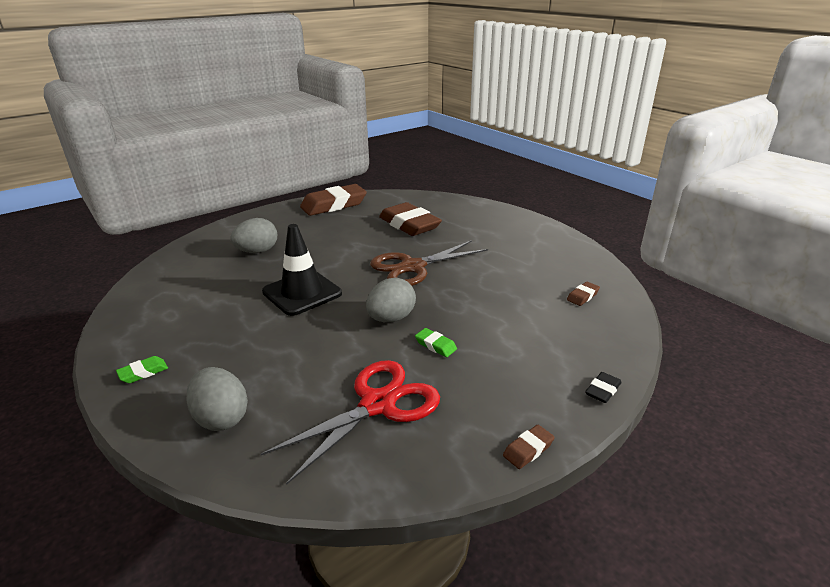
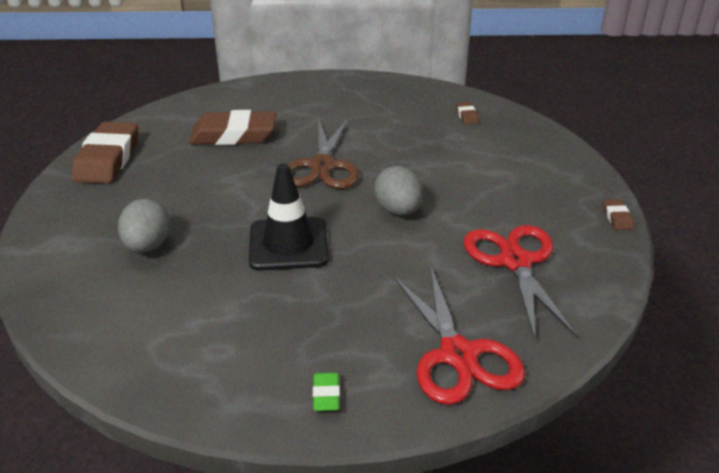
camera: 55 degrees left, 5 degrees up
(221, 417) = (458, 355): grey egg -> red scissors
(435, 345) = (463, 205): green eraser -> none
(602, 390) = (582, 163): black eraser -> none

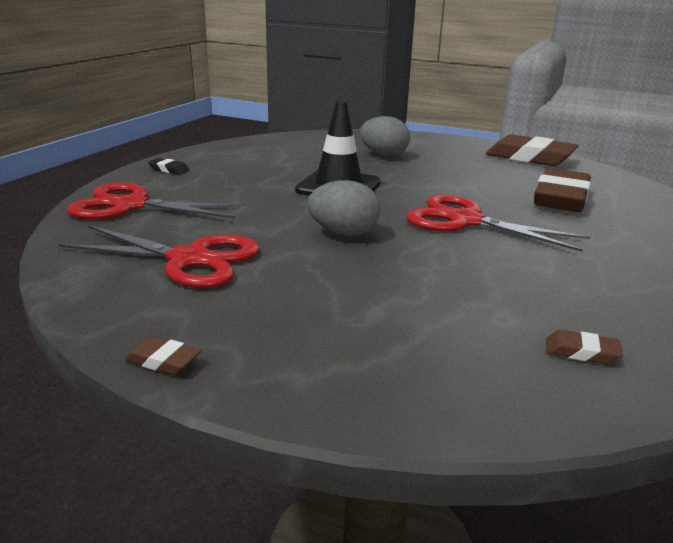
camera: 115 degrees right, 10 degrees down
(322, 166) = (465, 221): brown scissors -> red scissors
(326, 395) = (169, 169): green eraser -> black eraser

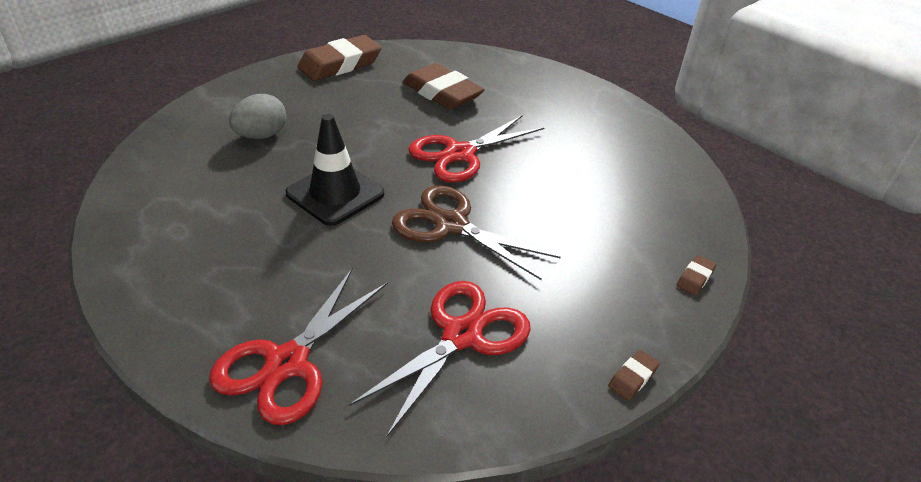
camera: 70 degrees left, 15 degrees up
(169, 169) = (172, 310): black eraser -> none
(344, 233) = (451, 225): grey egg -> brown scissors
(581, 352) = (660, 188): brown eraser -> brown eraser (695, 278)

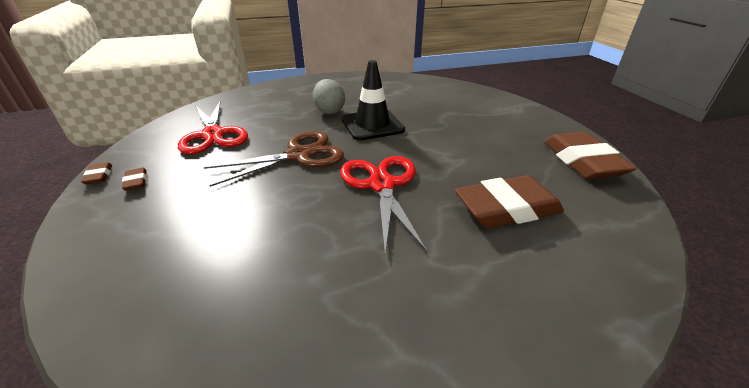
camera: 120 degrees right, 5 degrees down
(261, 135) = (459, 113): grey egg -> grey egg (329, 111)
(287, 363) = (262, 97): red scissors -> none
(695, 278) = (85, 255): brown eraser -> brown eraser (136, 182)

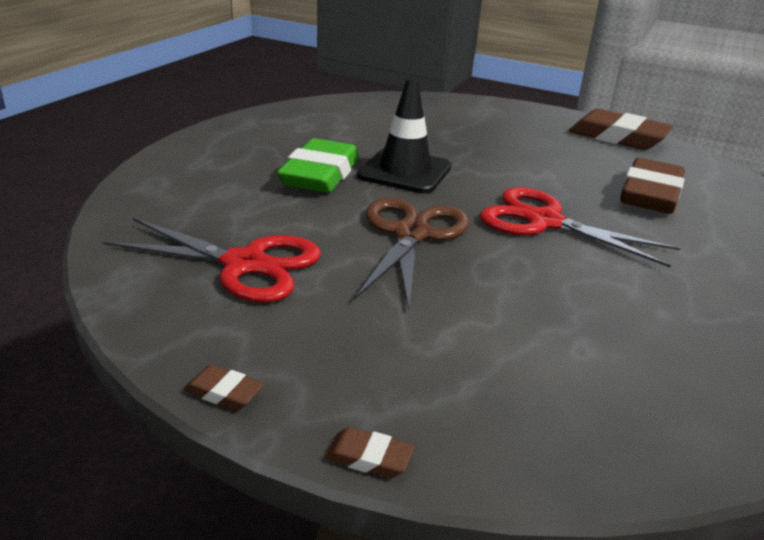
camera: 50 degrees left, 5 degrees down
(136, 182) = (301, 363): brown eraser -> brown eraser (369, 457)
(329, 111) = (320, 175): grey egg -> green eraser

